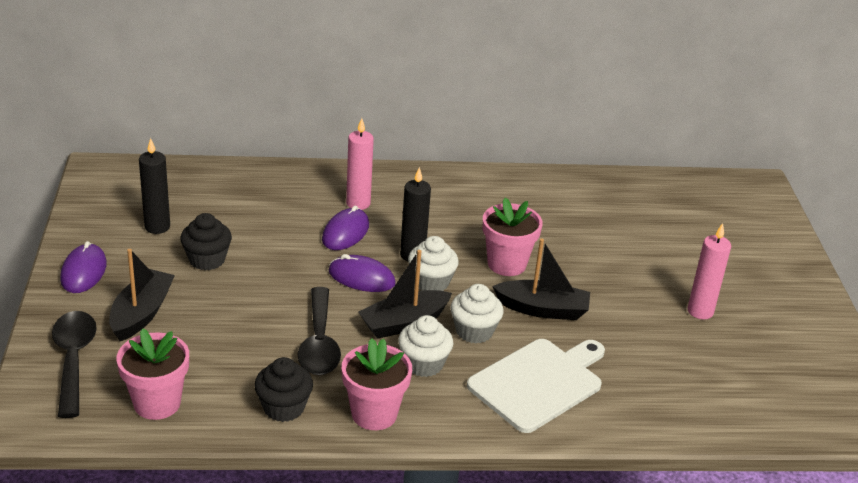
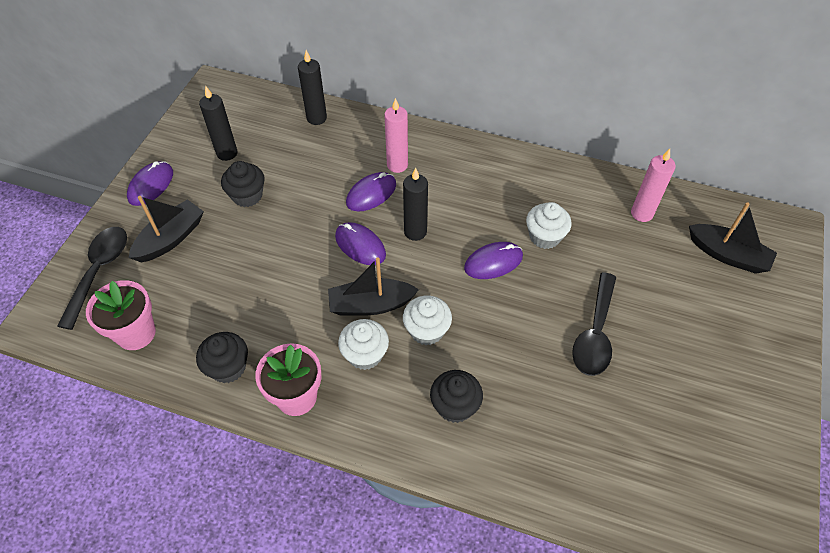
camera: 25 degrees right, 20 degrees up
(242, 178) = (316, 118): none -> black candle
(319, 343) = (290, 307): black spoon -> black spoon (595, 334)
(431, 282) = (416, 266): white cupcake -> white cupcake (545, 236)
(506, 264) = (493, 262): pink flower pot -> purple mouse
(538, 383) = (455, 406): white cutting board -> black cupcake
(542, 309) = (500, 322): black boat -> black boat (727, 255)
(700, 311) = (651, 366): pink candle -> pink candle (641, 213)

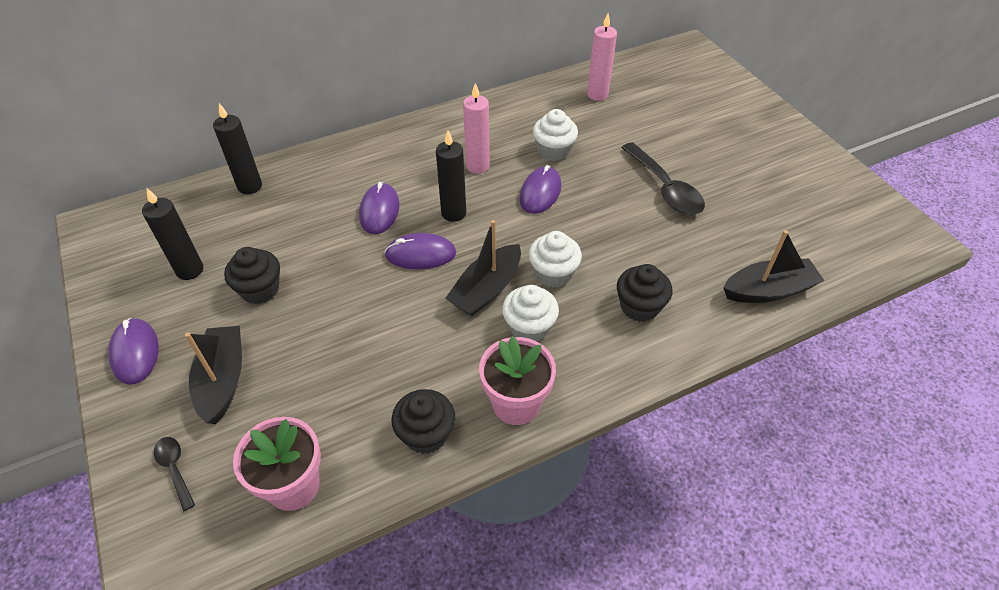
camera: 45 degrees left, 5 degrees down
(99, 271) = (175, 469): black spoon -> black spoon, size x0.51
(397, 165) = (374, 176): pink candle -> pink candle (477, 166)
(727, 255) = (678, 86): black boat -> black boat (768, 290)

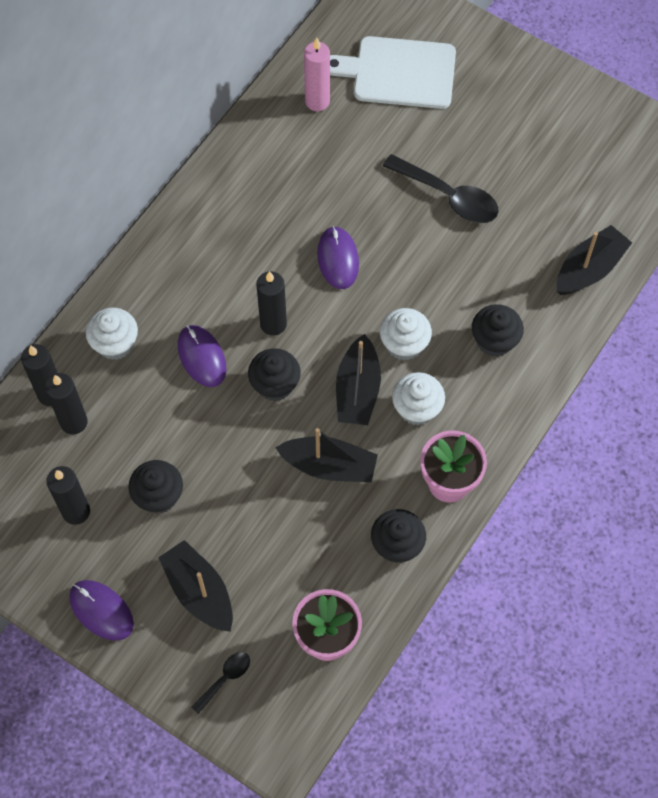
camera: 30 degrees left, 15 degrees up
(175, 469) = (225, 678): black spoon -> black spoon turned 105 degrees clockwise
(248, 211) = (74, 422): none -> black candle
(416, 336) = (329, 466): none -> black boat
(420, 254) = (275, 384): purple mouse -> black cupcake
(477, 166) = (258, 256): pink candle -> none
(553, 151) = (319, 200): white cupcake -> white cupcake (115, 344)
(675, 100) = (399, 73): none -> white cutting board

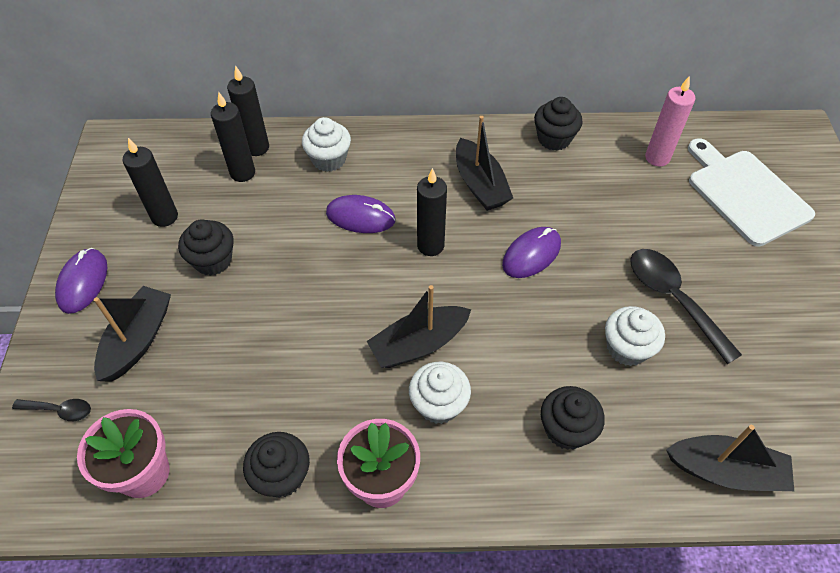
camera: 55 degrees right, 10 degrees down
(202, 357) = (360, 217): purple mouse -> purple mouse turned 75 degrees clockwise
(275, 384) = (375, 279): black cupcake -> black cupcake (554, 139)
(329, 466) = (326, 367): black boat -> black boat (480, 184)
(404, 344) = (495, 353): white cupcake -> white cupcake (627, 348)
(448, 196) = (673, 299): black spoon -> black spoon turned 150 degrees clockwise

